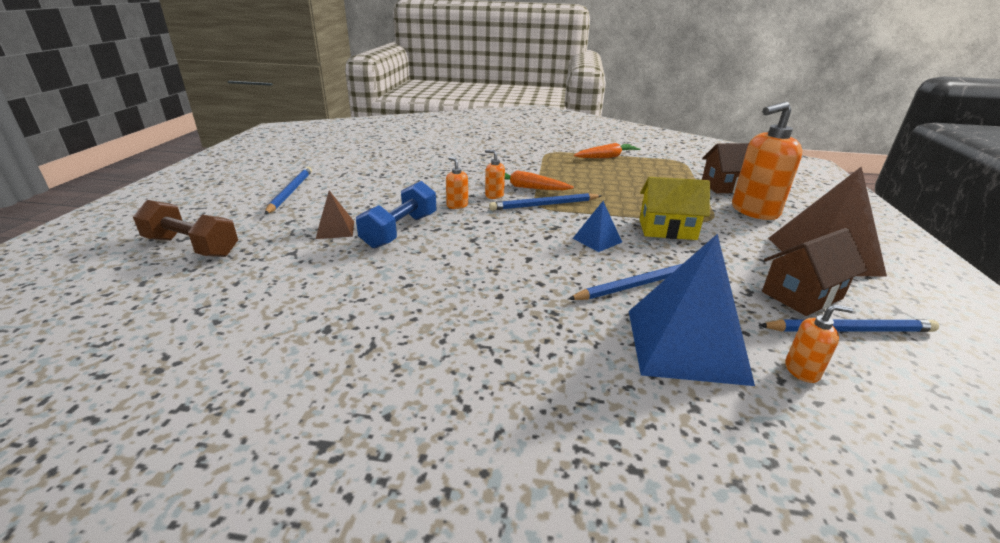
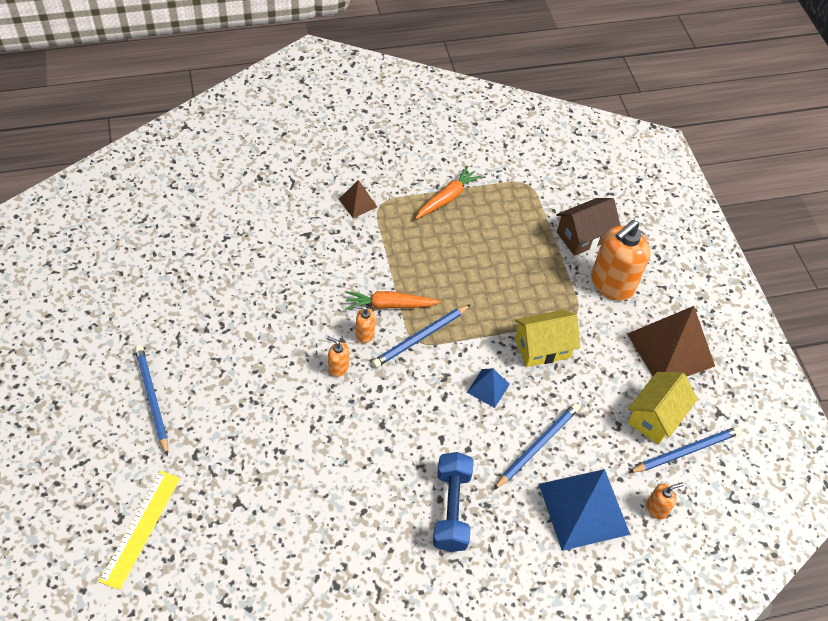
camera: 25 degrees left, 25 degrees up
(192, 247) = (141, 528): brown dumbbell -> yellow ruler
(335, 229) = (250, 453): brown pyramid -> brown pyramid (358, 202)
(400, 231) = (310, 434): blue dumbbell -> blue dumbbell (451, 509)
(802, 295) = (655, 417): brown house -> yellow house

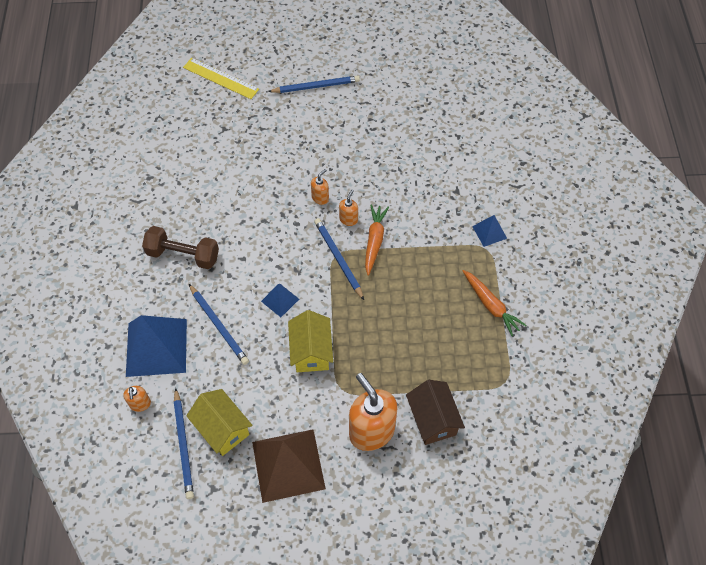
camera: 105 degrees right, 5 degrees up
(358, 202) = (489, 232): brown pyramid -> blue pyramid
(451, 509) = (183, 255): blue dumbbell -> brown dumbbell

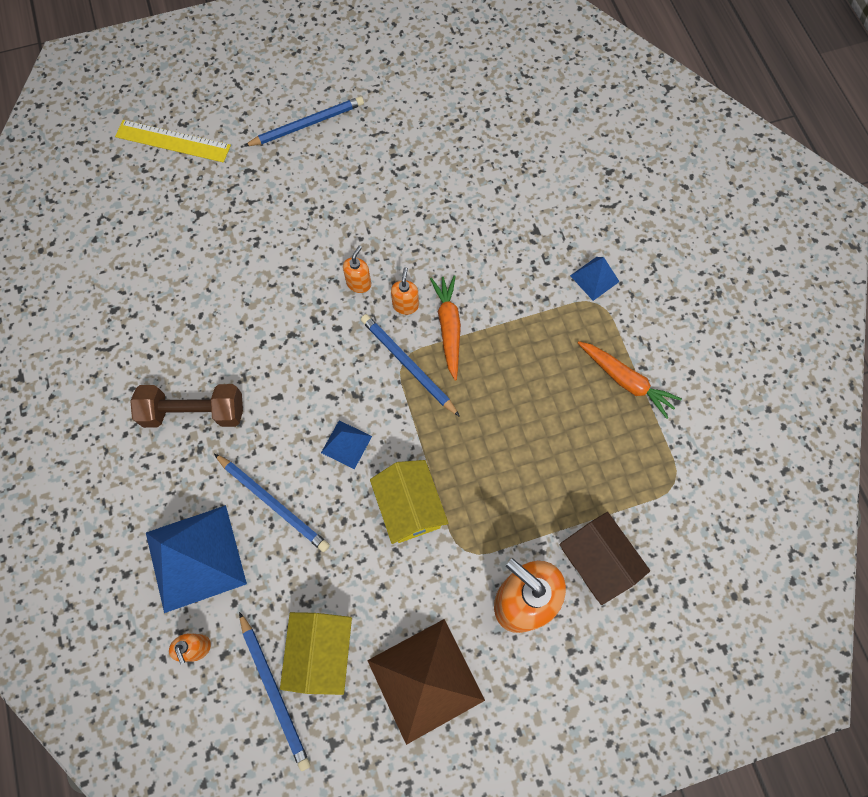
camera: 15 degrees left, 10 degrees up
(222, 429) = (321, 653): yellow house -> yellow house turned 60 degrees clockwise

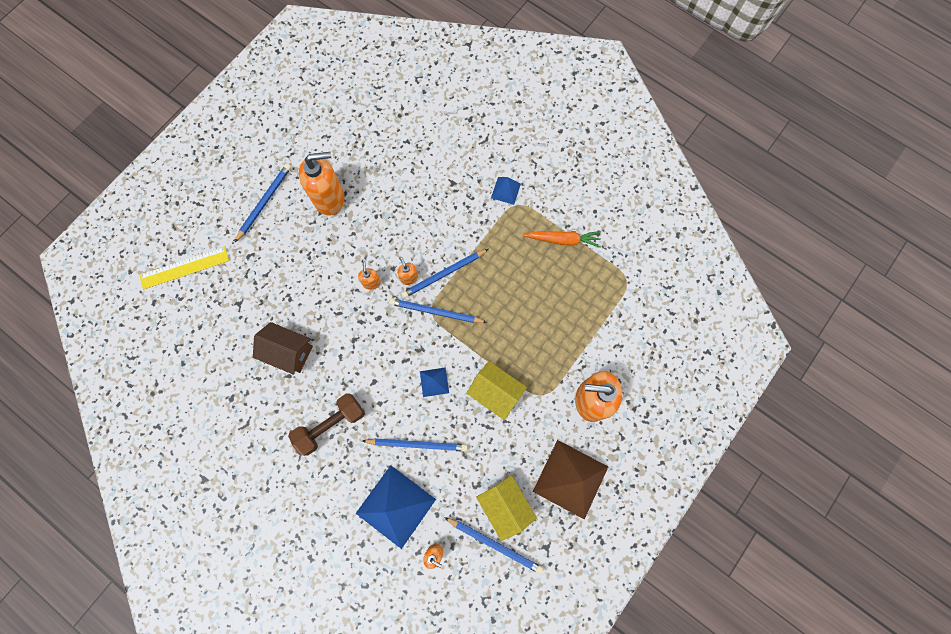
camera: 35 degrees left, 5 degrees up
(381, 162) = (329, 198): none -> orange soap dispenser
(449, 328) = (443, 274): orange carrot -> blue pencil
(597, 561) = (615, 351): brown house -> brown house (289, 352)

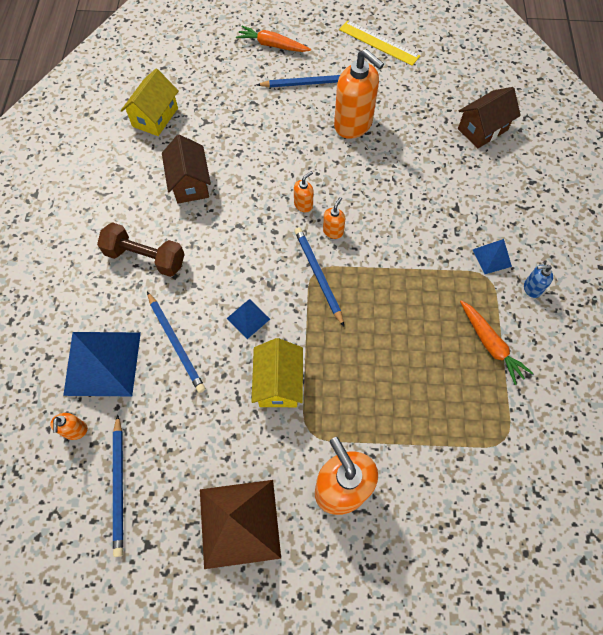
camera: 55 degrees right, 10 degrees down
(184, 268) = (207, 68): yellow ruler -> yellow ruler (379, 43)
(203, 203) = (272, 45): none -> orange carrot
(404, 115) = (482, 129): none -> brown house
(443, 274) = (360, 258): blue pencil -> none
(505, 505) = (166, 470): yellow house -> yellow house (155, 117)
(544, 184) = (531, 288): none -> blue soap dispenser

